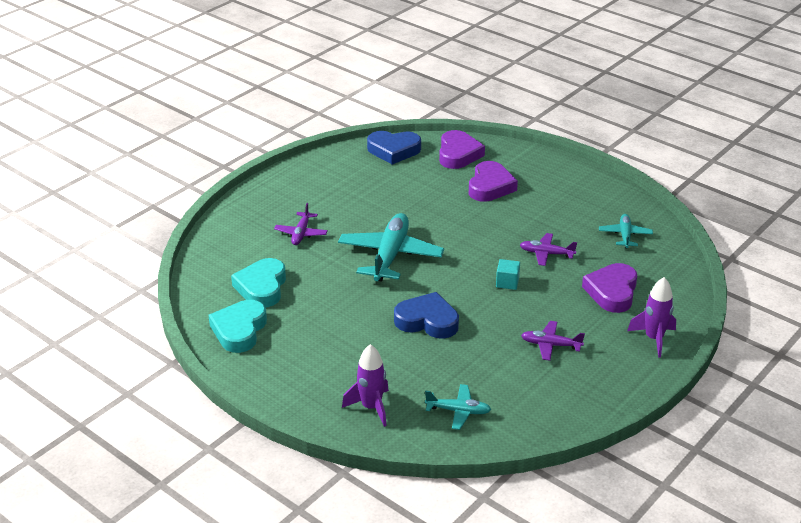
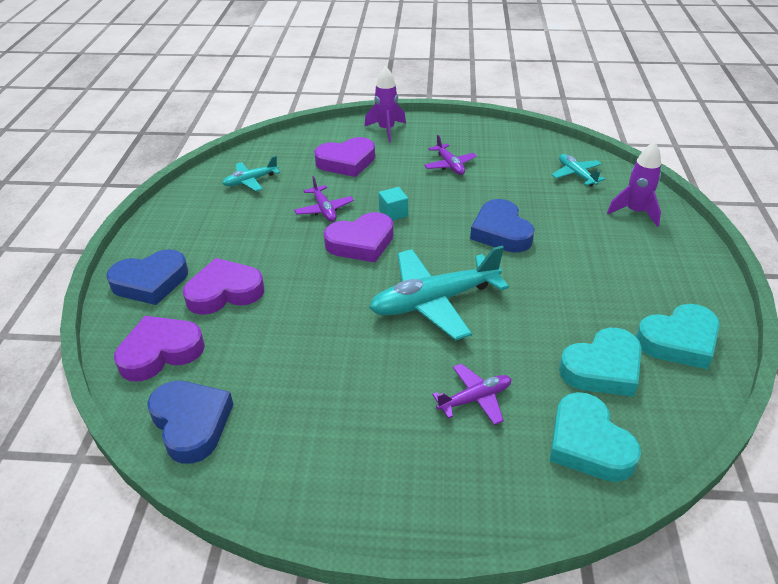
camera: 125 degrees left, 5 degrees up
(230, 253) = (588, 443): none -> turquoise heart
(485, 253) = (361, 243): none -> purple heart
(530, 165) = (150, 282): none -> blue heart

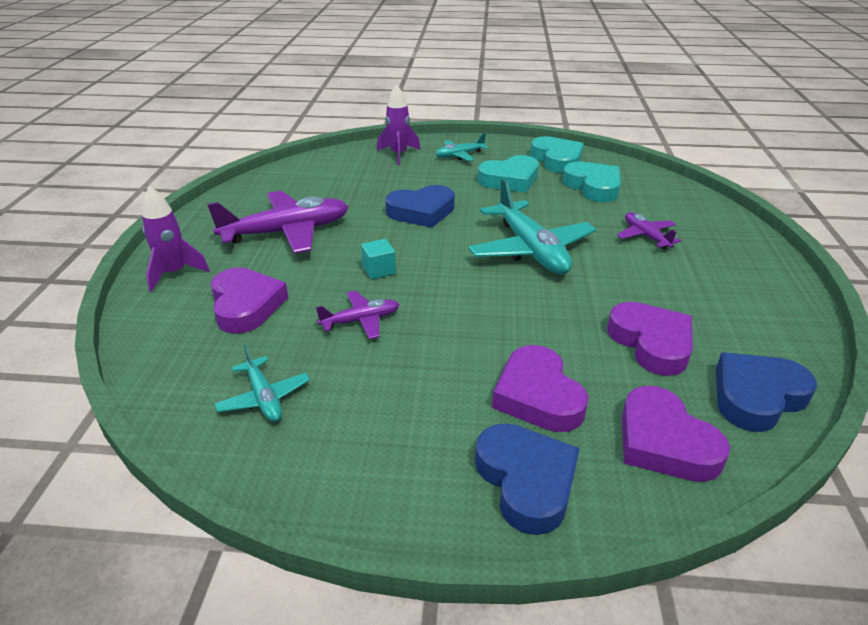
camera: 90 degrees left, 5 degrees down
(361, 243) = (435, 291): purple heart -> purple heart (651, 343)
(449, 165) = (287, 232): purple plane -> purple plane, size x1.94
(576, 175) = (332, 171): turquoise plane -> turquoise plane (459, 155)
(588, 443) = (668, 198): turquoise heart -> turquoise heart (510, 179)

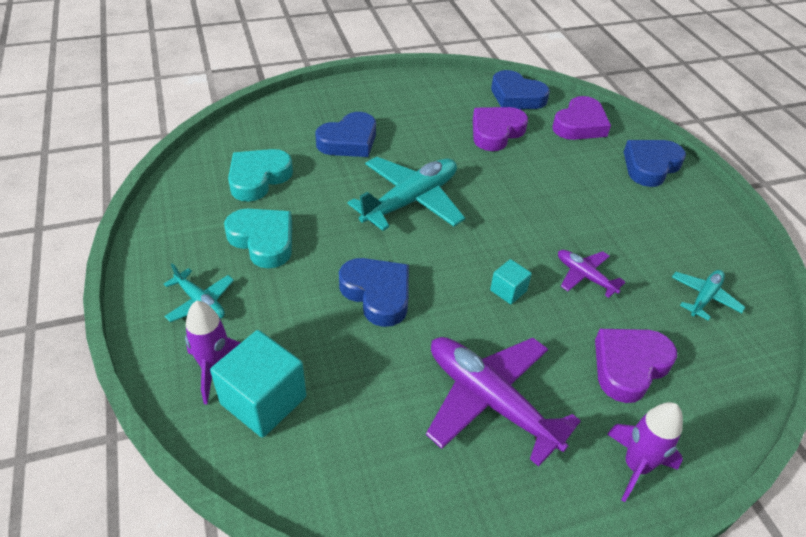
camera: 115 degrees left, 10 degrees up
(364, 164) = (263, 400): none -> turquoise cube
(538, 396) = (585, 171): purple heart -> none
(556, 160) = (192, 212): turquoise heart -> none
(646, 236) = (349, 141): purple plane -> blue heart

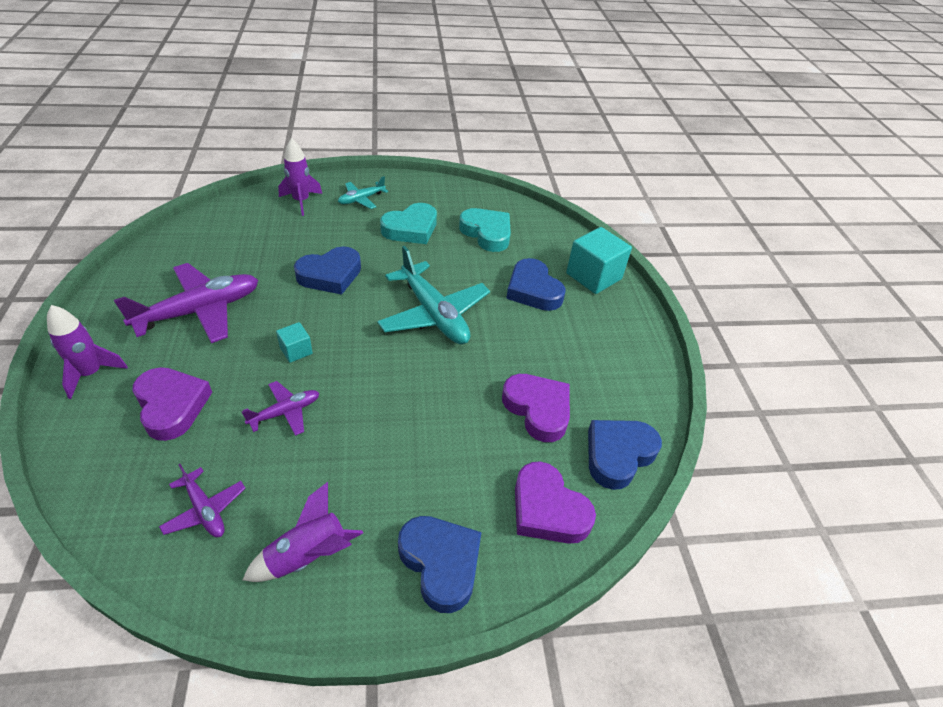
camera: 100 degrees right, 0 degrees up
(263, 400) = (268, 216): turquoise cube -> turquoise cube (593, 276)
(692, 228) = (308, 556): none -> purple rocket
(704, 297) = (205, 510): turquoise plane -> purple plane

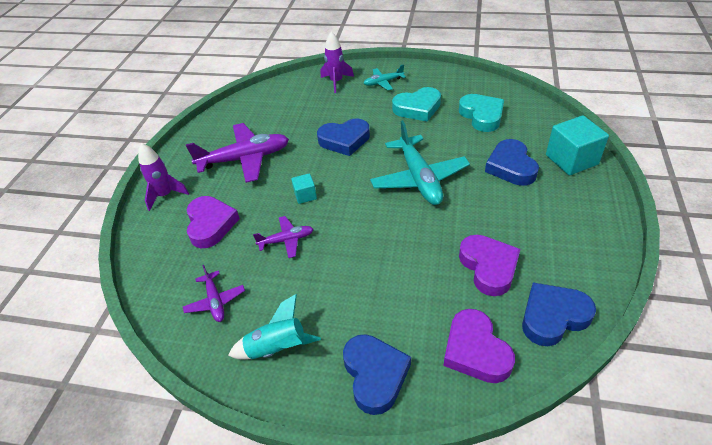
camera: 25 degrees right, 0 degrees up
(308, 556) = (277, 348): purple rocket -> turquoise rocket

